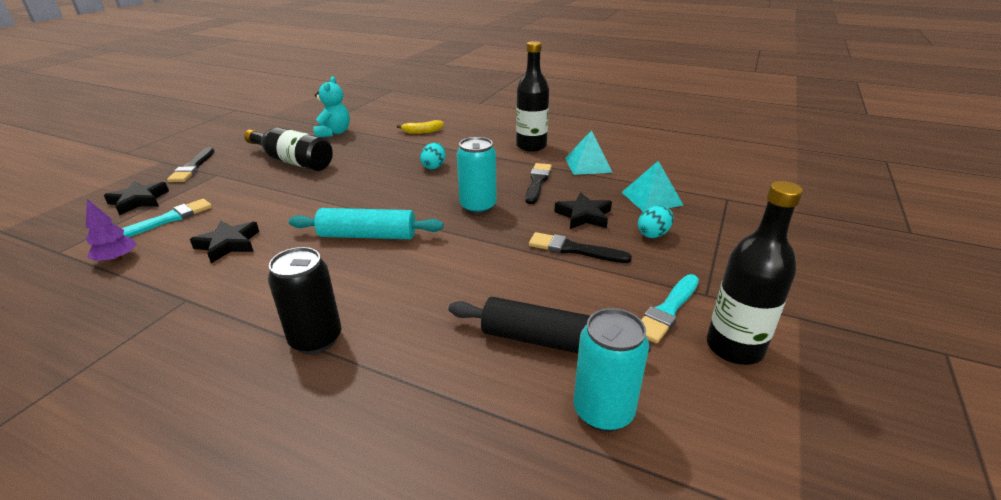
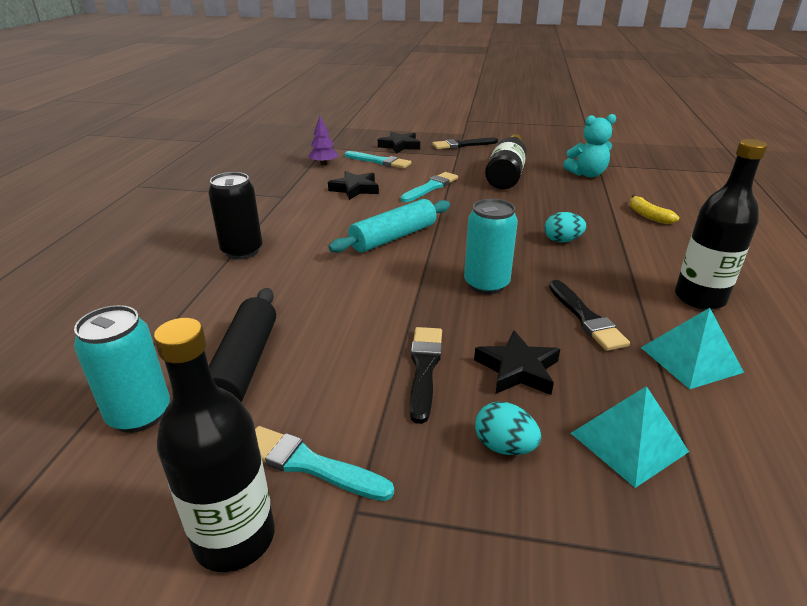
camera: 75 degrees right, 0 degrees up
(278, 201) = (431, 187): none -> turquoise brush
(367, 235) = (393, 237): turquoise rolling pin -> turquoise rolling pin turned 60 degrees clockwise
(537, 182) = (586, 318): black brush -> black brush turned 75 degrees clockwise

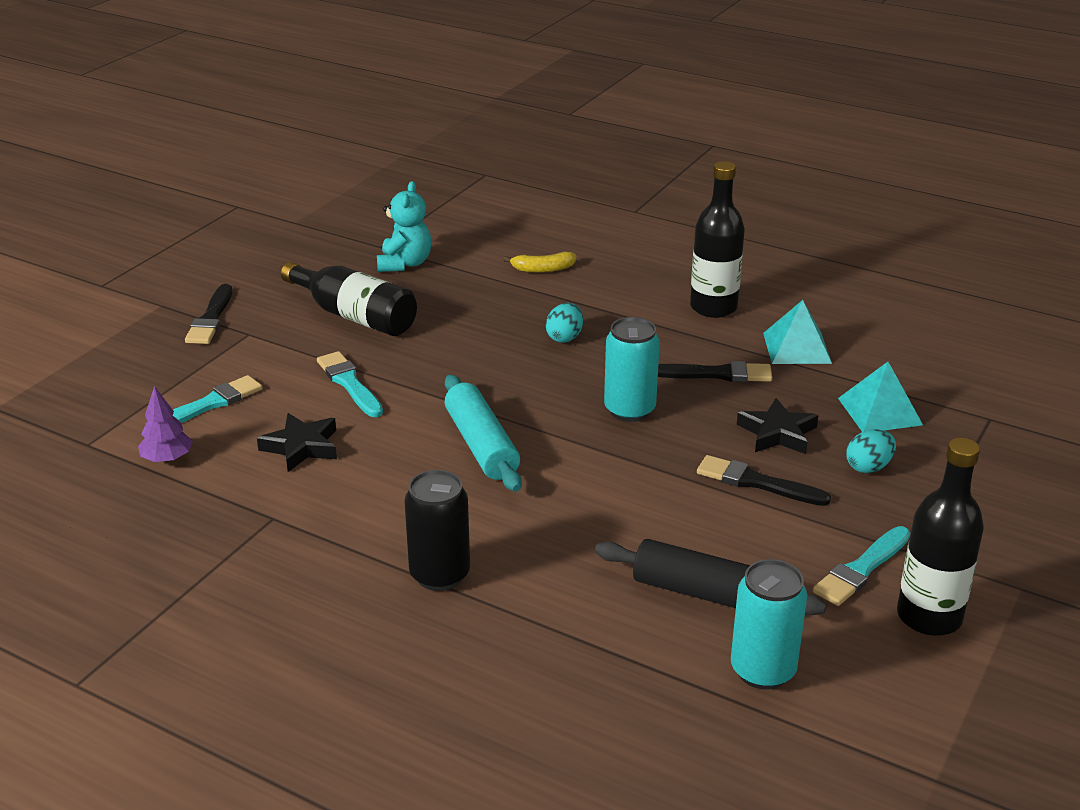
camera: 70 degrees left, 0 degrees up
(400, 146) = (158, 372): black star -> none

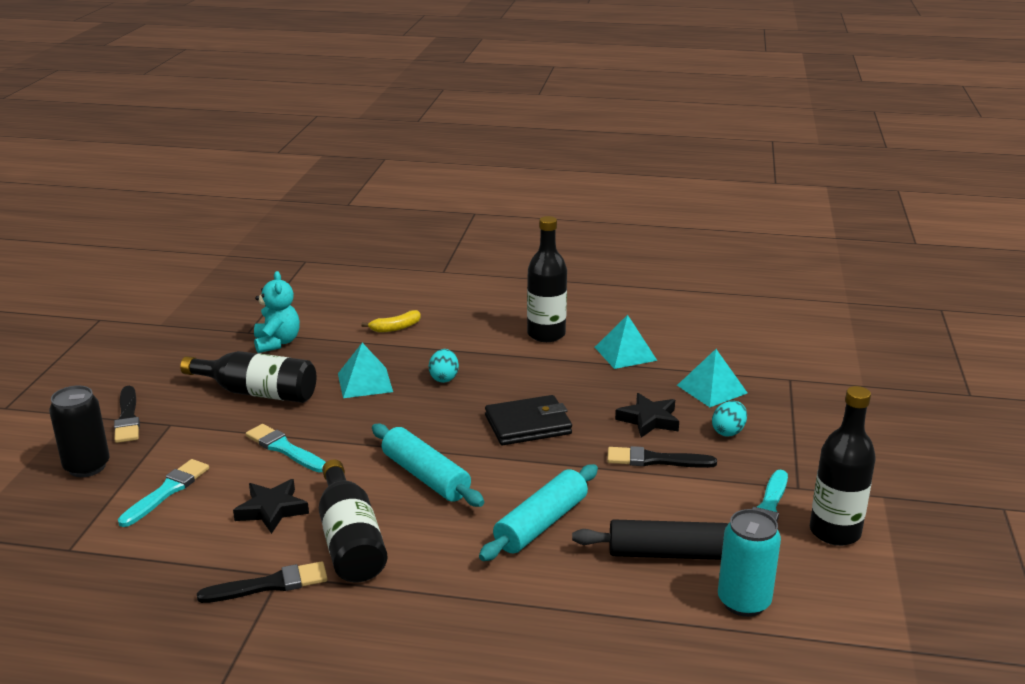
camera: 20 degrees left, 5 degrees down
(167, 459) = (154, 546): purple tree -> none
(363, 497) = (350, 540): none -> black bottle
(440, 575) = (451, 589): black can -> black can (87, 467)
(474, 326) = (365, 382): none -> turquoise pyramid
(579, 526) = (541, 524): none -> turquoise rolling pin
(629, 410) = (528, 425): turquoise can -> black wallet
(717, 374) = (578, 384): black brush -> black brush (269, 585)

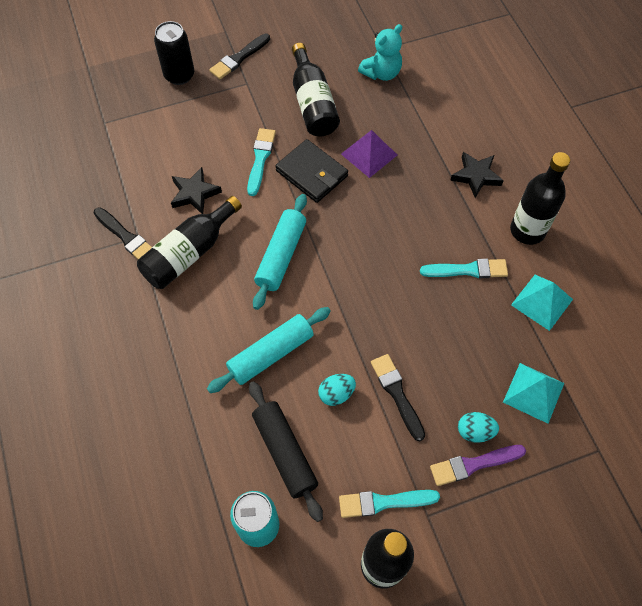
camera: 60 degrees right, 35 degrees up
(167, 491) = (180, 129): turquoise brush -> turquoise brush (468, 270)
(365, 382) = (369, 154): turquoise pyramid -> purple pyramid
(395, 328) = (457, 128): yellow banana -> none
(444, 378) = (410, 198): turquoise egg -> turquoise egg (336, 394)
(528, 425) = (386, 284): black wallet -> black wallet (312, 173)
(541, 524) = (271, 354): turquoise rolling pin -> turquoise rolling pin turned 45 degrees counterclockwise
(649, 420) = (451, 364): black star -> black star (476, 176)
(761, 444) = (473, 464): none -> purple brush

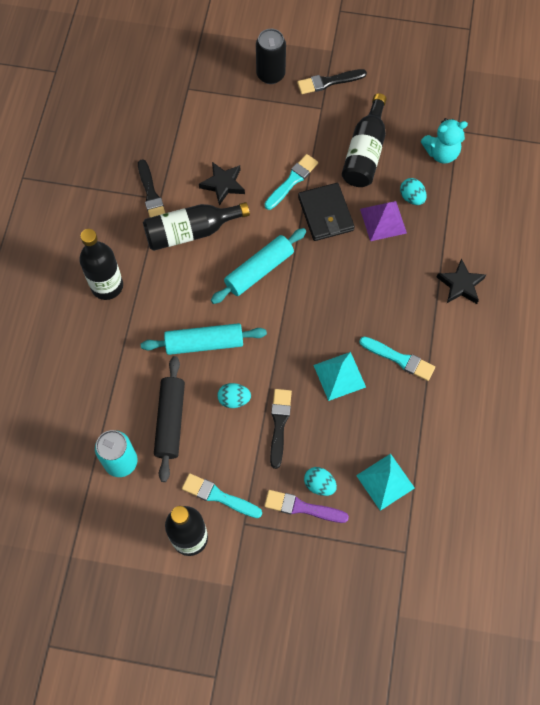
camera: 30 degrees right, 5 degrees up
(381, 122) = (411, 197): none -> turquoise egg
(527, 230) = (472, 353): black bottle -> black bottle (107, 286)
(542, 302) = (442, 416): turquoise pyramid -> turquoise pyramid (339, 376)

